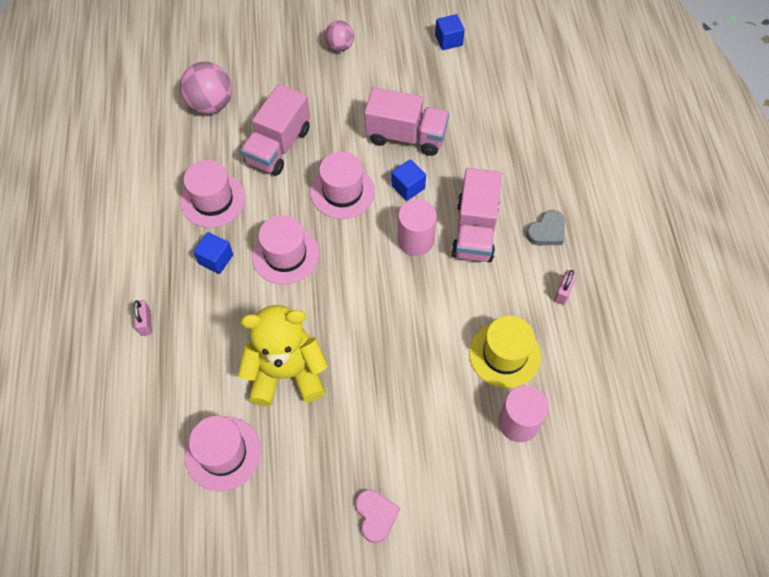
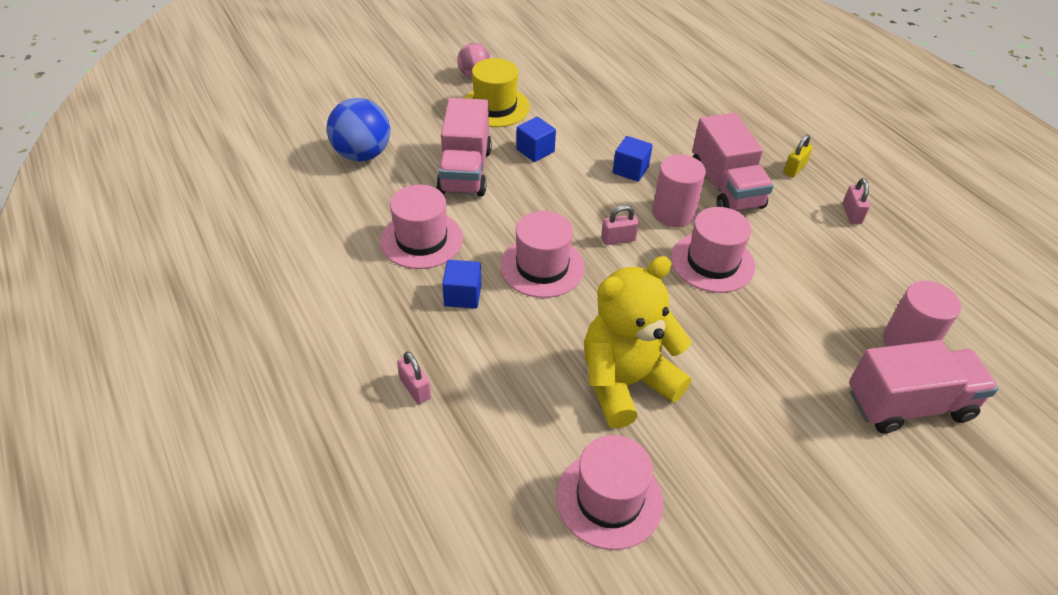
camera: 25 degrees left, 15 degrees down
(211, 104) = (362, 154): pink ball -> blue ball
(342, 192) = (564, 192): pink hat -> pink hat (712, 262)
(356, 250) = (618, 239): none -> pink padlock
(376, 516) = (838, 496): pink heart -> none
(406, 136) = (596, 129): pink truck -> pink truck (908, 405)
(448, 40) = (581, 46): blue cube -> blue cube (535, 150)
(504, 354) = (842, 285): yellow hat -> yellow hat (495, 107)
(547, 231) = (794, 169): grey heart -> yellow padlock

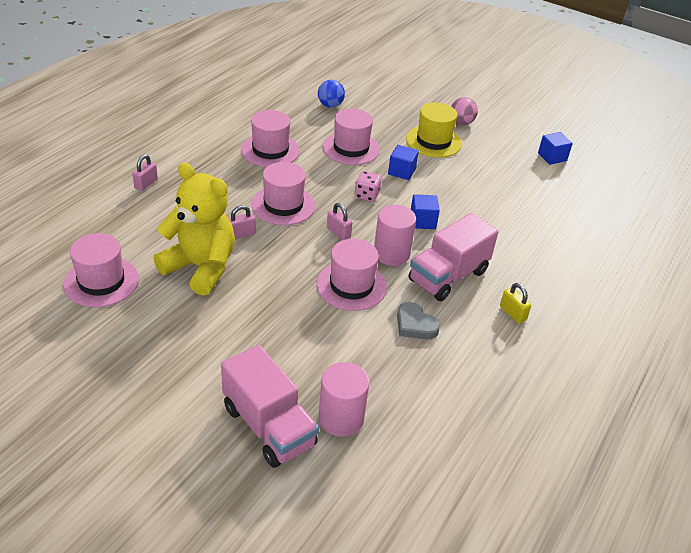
camera: 60 degrees right, 5 degrees down
(362, 154) = (330, 105): blue ball -> blue ball, size x0.61
(462, 295) = (233, 180): blue cube -> blue cube (552, 157)
(465, 171) = (351, 148): pink truck -> pink hat
(563, 192) = (367, 195): none -> pink dice
(789, 239) = (415, 325): none -> grey heart
(794, 169) = (512, 313): yellow padlock -> yellow padlock turned 45 degrees clockwise
(851, 214) = (482, 360): pink padlock -> pink padlock (241, 234)

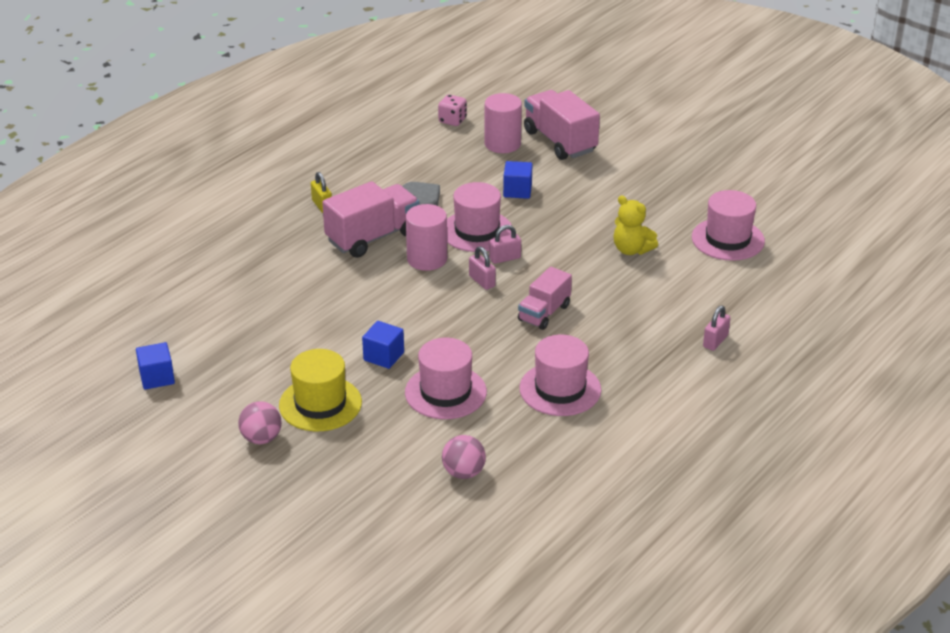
camera: 170 degrees left, 5 degrees down
(201, 267) = (631, 250): yellow teddy bear -> yellow teddy bear, size x0.55
(241, 234) = (592, 281): pink padlock -> pink padlock (505, 258)
(283, 205) = (544, 313): pink hat -> pink truck
(330, 105) = (463, 473): blue ball -> pink ball
(367, 195) = (438, 324): pink dice -> pink dice (452, 120)
(422, 221) = (379, 292): blue cube -> blue cube (517, 191)

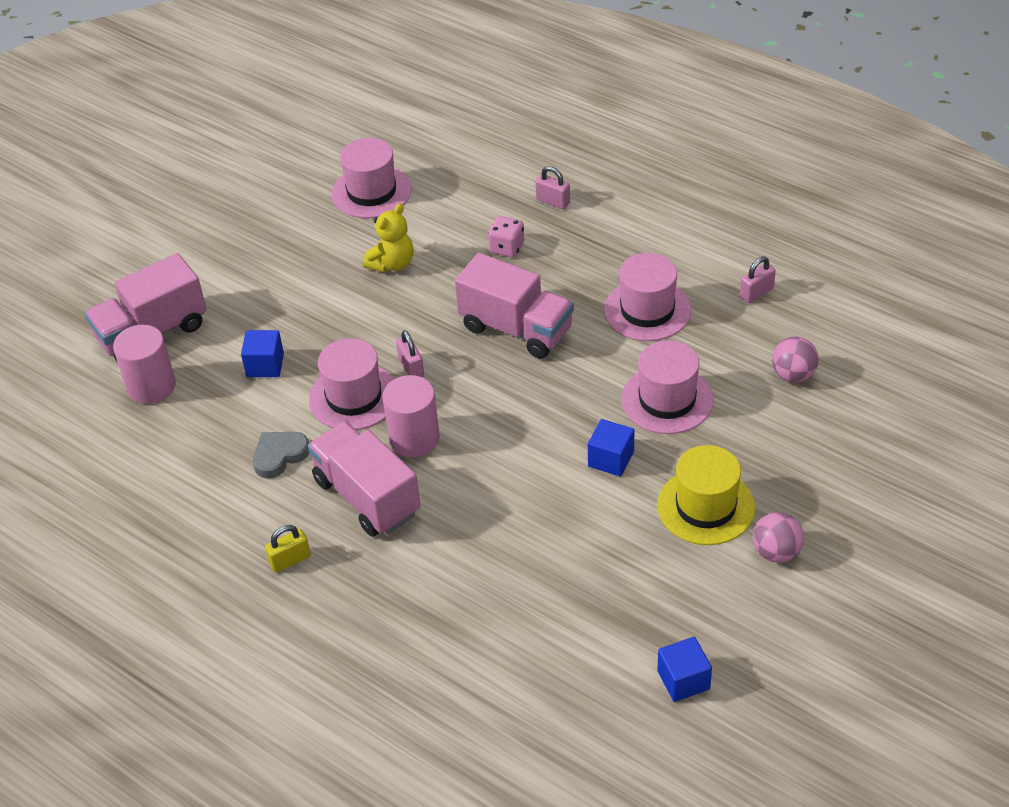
camera: 90 degrees left, 10 degrees up
(452, 120) = (83, 442): pink dice -> pink dice (507, 248)
(482, 281) = (458, 384): pink padlock -> pink padlock (756, 293)
(544, 313) = (516, 329): pink truck -> pink truck, size x1.58

